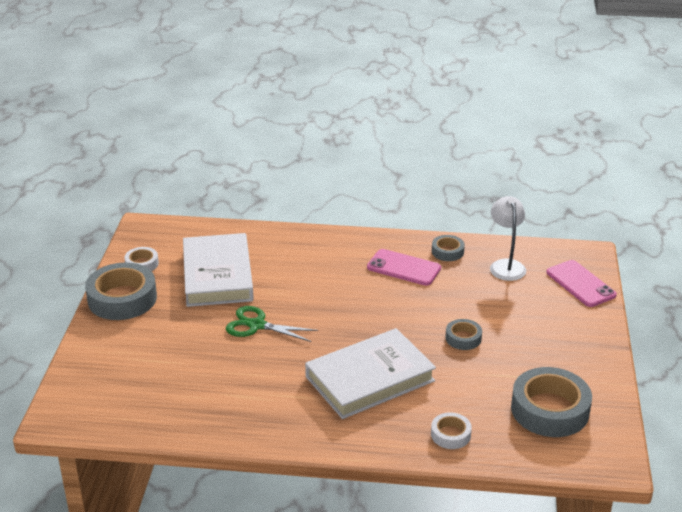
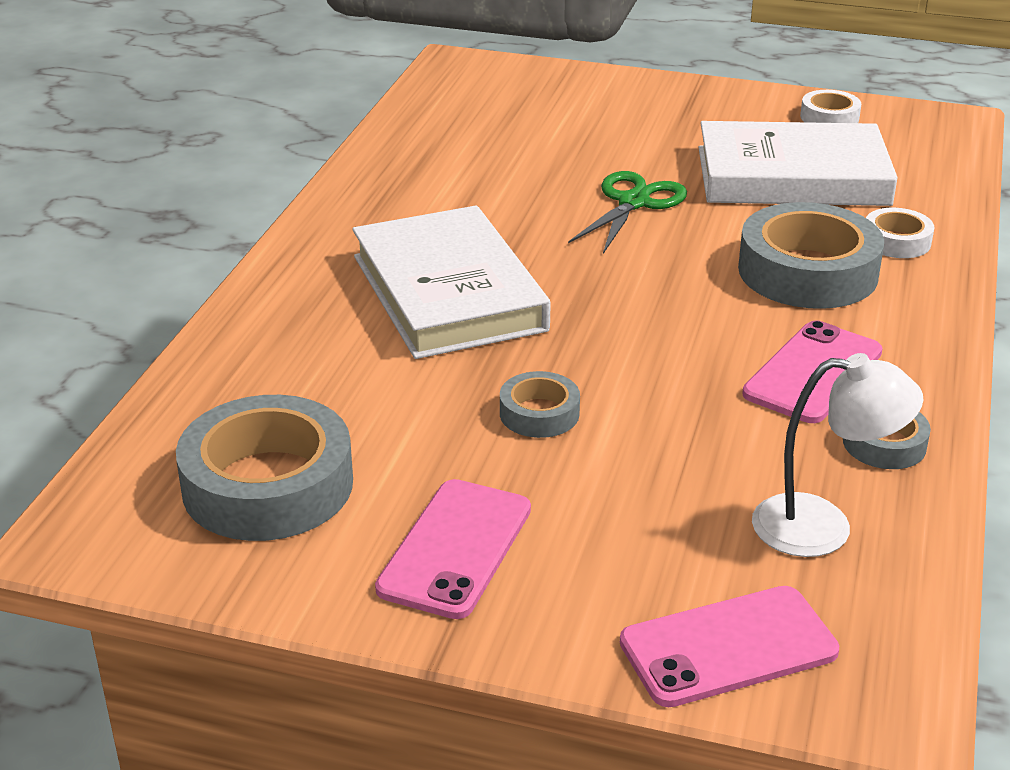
camera: 100 degrees right, 0 degrees up
(122, 299) = (728, 102): grey tape -> grey tape (807, 272)
(450, 435) = (261, 355): white tape -> white tape (896, 241)
(563, 350) = (455, 548): none -> pink phone

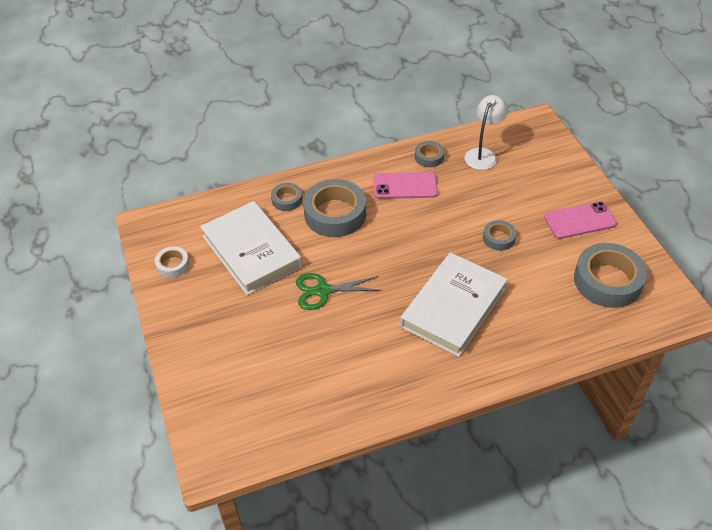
camera: 125 degrees left, 15 degrees up
(728, 647) = (550, 152): pink phone -> none
(823, 527) = (483, 154): white lamp -> white lamp turned 60 degrees clockwise
(896, 241) = (287, 200): white tape -> grey tape

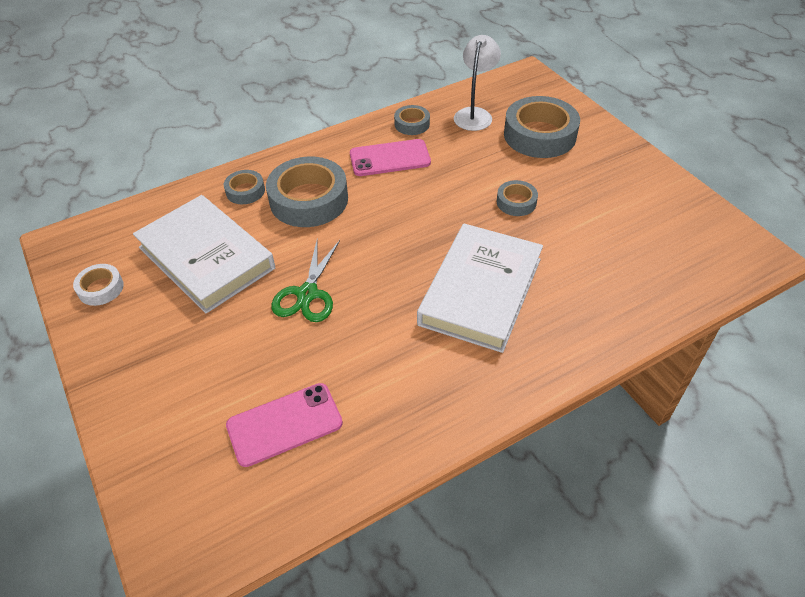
camera: 10 degrees left, 0 degrees up
(323, 291) = (307, 294): green scissors -> green scissors turned 60 degrees counterclockwise
(580, 220) = (606, 171): pink phone -> pink phone (284, 424)
(607, 281) = (660, 233): grey tape -> grey tape (539, 135)

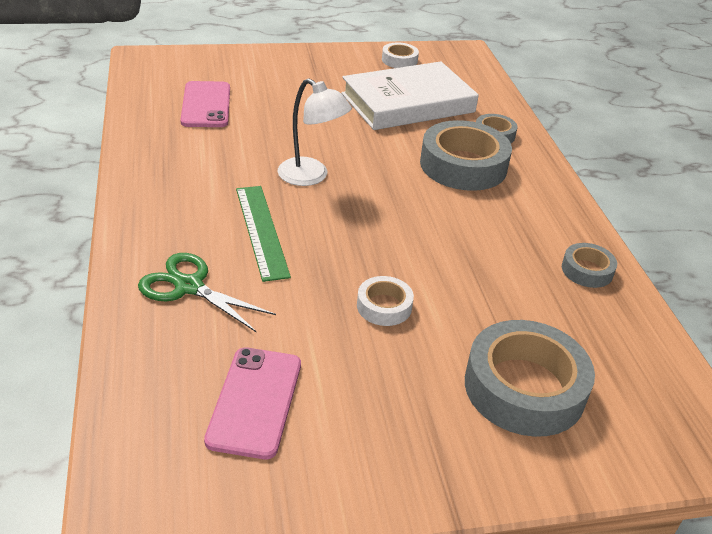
camera: 105 degrees right, 10 degrees down
(307, 294) = (330, 139): green scissors -> green scissors (189, 286)
(390, 158) = (516, 233): pink phone -> pink phone (255, 401)
(475, 114) = (598, 337): white lamp -> white lamp (311, 176)
(480, 291) = (261, 231): white book -> green ruler
(516, 202) = (384, 306): grey tape -> white tape

